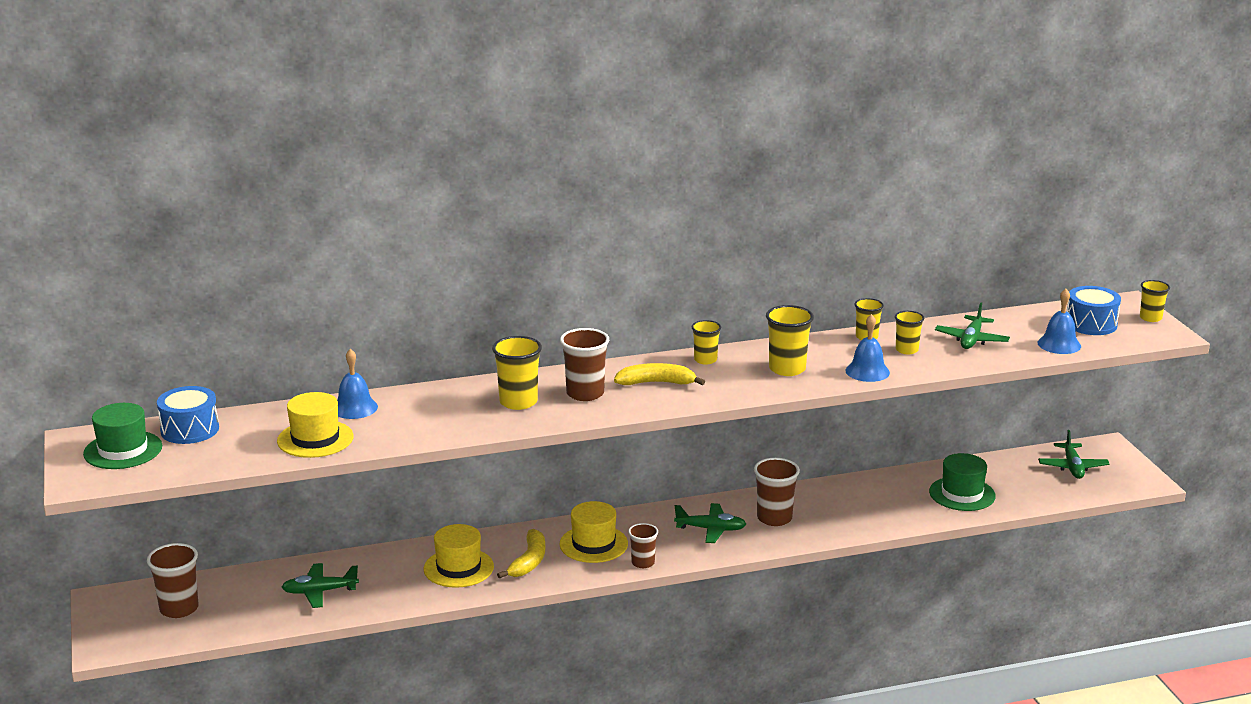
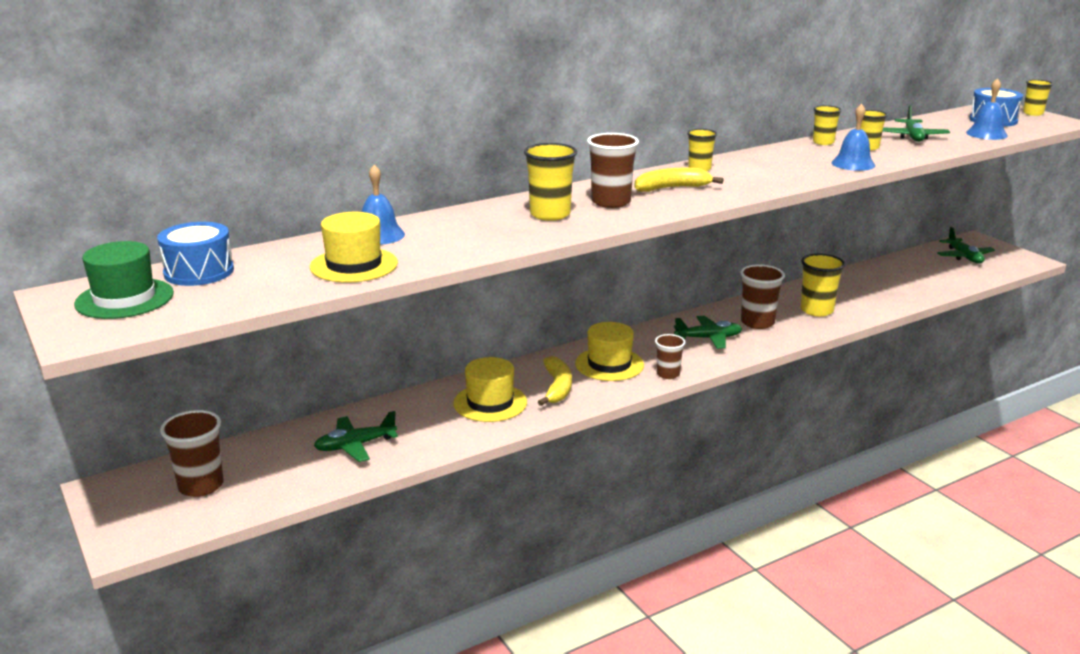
camera: 15 degrees left, 0 degrees up
(787, 369) = (780, 168): yellow cup -> yellow cup (816, 310)
(962, 494) = (897, 285): green hat -> none

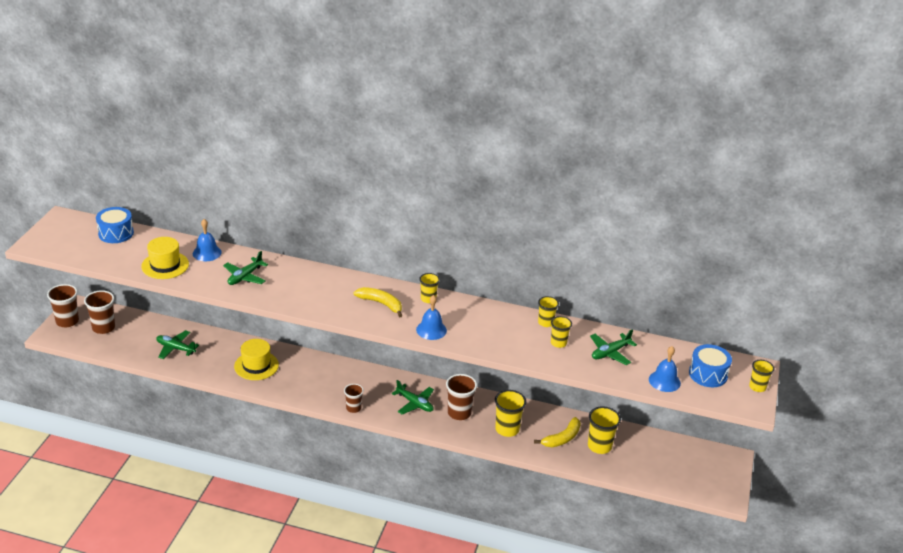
camera: 45 degrees right, 10 degrees up
(124, 299) = (73, 233): green hat -> none
(550, 214) = (292, 285): yellow cup -> yellow cup (599, 446)
(557, 388) = (295, 378): yellow banana -> yellow banana (562, 438)
(609, 364) = (341, 383): yellow hat -> none
(611, 202) = (333, 294): brown cup -> brown cup (67, 321)
(853, 164) = (513, 349): blue bell -> blue bell (431, 330)
(964, 257) = (689, 462): green plane -> green plane (245, 277)

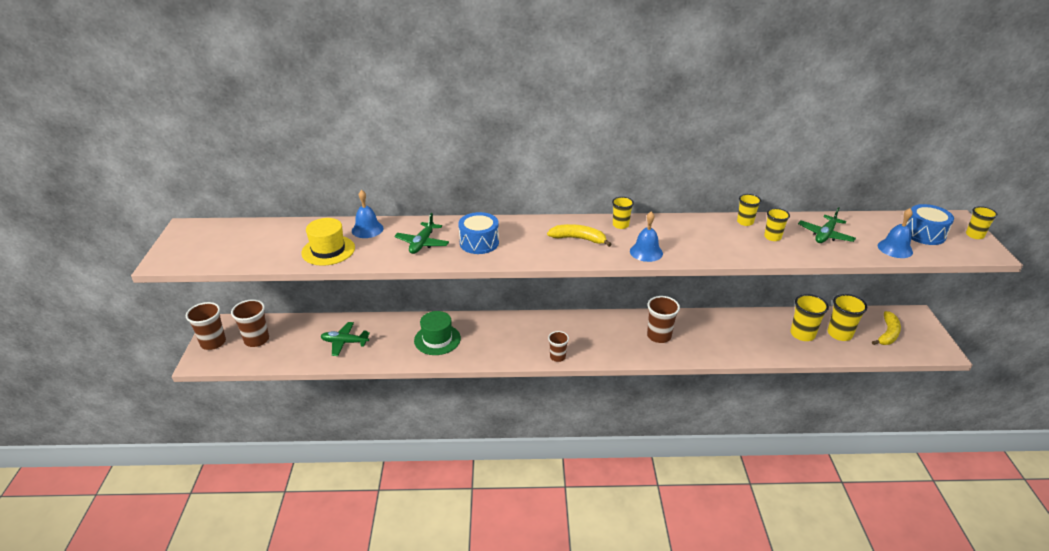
camera: 15 degrees left, 0 degrees up
(116, 233) = (256, 231): blue drum -> blue drum (479, 243)
(256, 366) = (437, 339): yellow hat -> green hat
(415, 403) = (612, 337): green plane -> none
(507, 429) = (712, 340): yellow cup -> yellow cup (839, 334)
(562, 438) = (765, 336): yellow banana -> yellow banana (887, 334)

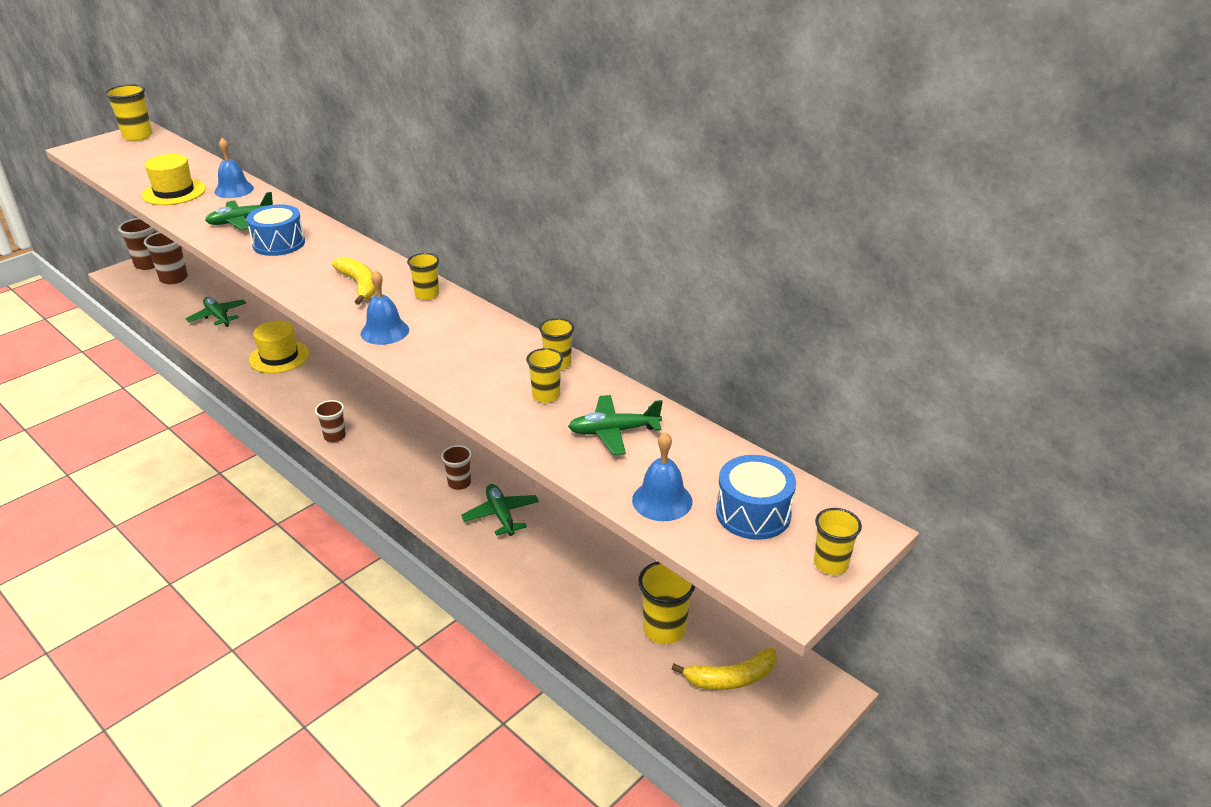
camera: 45 degrees right, 0 degrees up
(437, 339) = (279, 357): green hat -> yellow hat
(659, 336) = (459, 483): brown cup -> brown cup, size x0.63
(703, 336) = (501, 515): none -> green plane
(802, 334) = (616, 595): yellow cup -> yellow cup (138, 136)

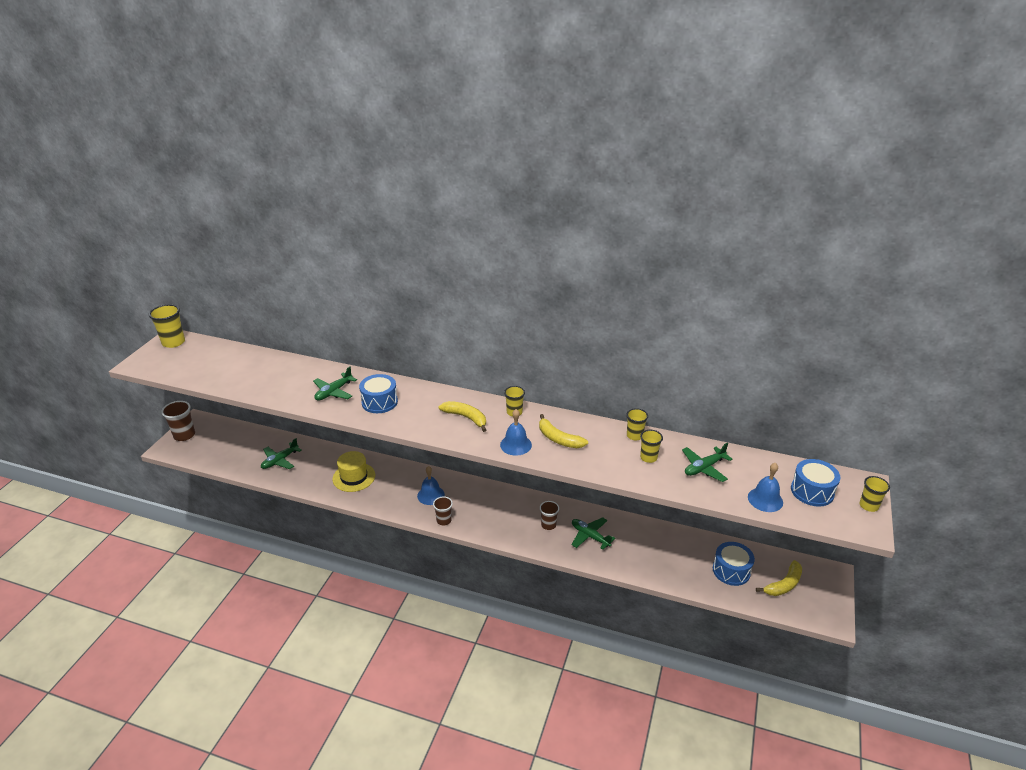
camera: 25 degrees left, 0 degrees up
(174, 192) = (258, 382): yellow hat -> none
(174, 278) = (216, 441): brown cup -> none
(218, 316) = (280, 460): green plane -> green plane turned 75 degrees counterclockwise
(234, 190) = (300, 369): blue bell -> blue bell (430, 495)
(448, 339) = (558, 439): none -> yellow banana
(664, 629) = (731, 571): yellow cup -> blue drum

